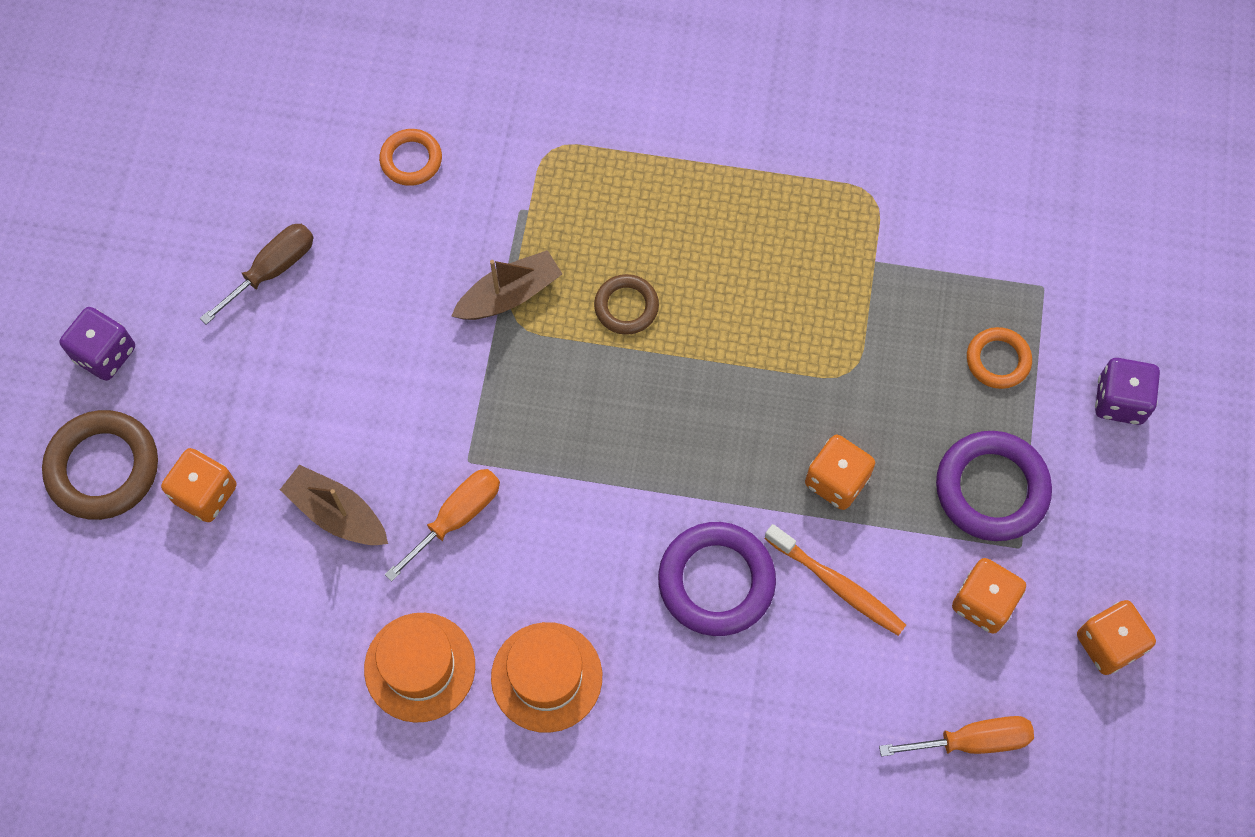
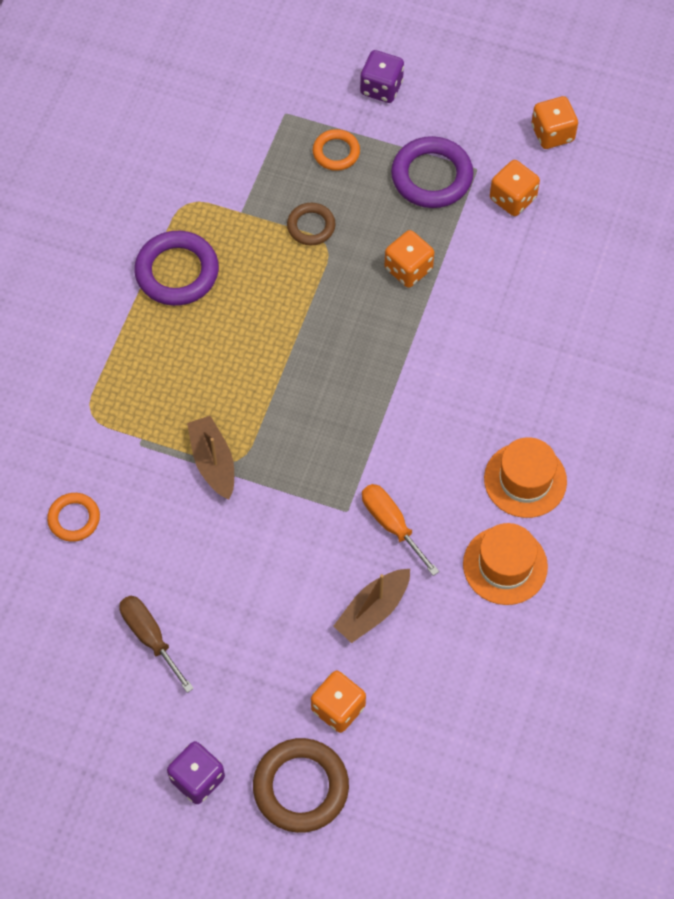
camera: 80 degrees left, 5 degrees down
(626, 307) = (241, 382): brown ring -> brown ring (311, 226)
(716, 581) = (471, 358): purple ring -> purple ring (177, 272)
(837, 585) = (486, 283): orange toothbrush -> none
(972, 741) = (607, 225): orange screwdriver -> none

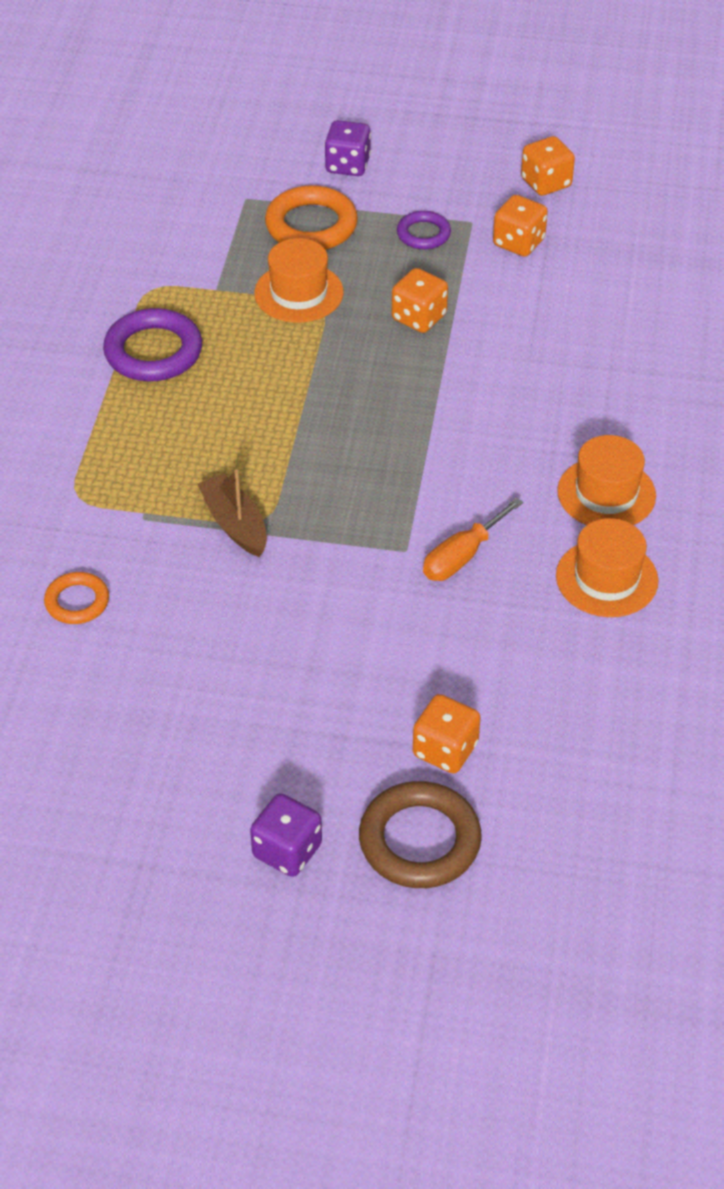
camera: 10 degrees left, 15 degrees down
(150, 637) = (195, 709): brown screwdriver -> none
(311, 226) = (299, 293): brown ring -> orange hat
(336, 152) = (311, 225): orange ring -> orange ring, size x1.71
(373, 610) = (462, 644): brown boat -> none
(391, 524) = (462, 556): orange screwdriver -> orange screwdriver turned 90 degrees counterclockwise
(432, 176) = (423, 234): purple ring -> purple ring, size x0.58

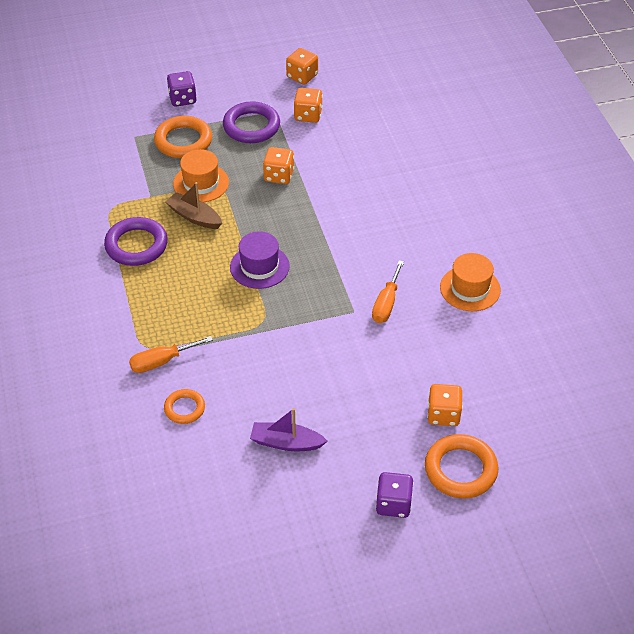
camera: 25 degrees left, 0 degrees up
(86, 525) = (161, 362): none -> orange screwdriver
(188, 703) = (286, 443): none -> purple boat
(235, 524) = (248, 330): brown boat -> brown boat (194, 217)
(308, 439) = (259, 266): none -> purple hat
(419, 840) = (460, 470): brown ring -> orange ring
(423, 234) = (251, 126): purple ring -> purple ring, size x1.71
(606, 493) = (441, 242): orange hat -> none

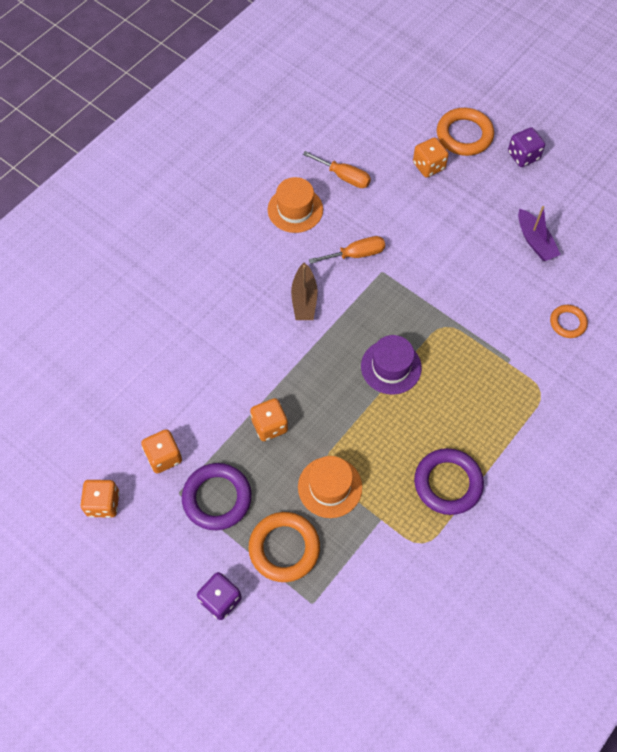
camera: 125 degrees left, 15 degrees up
(161, 362) = (543, 369): orange screwdriver -> orange screwdriver (344, 177)
(194, 217) = (376, 460): brown boat -> brown boat (304, 299)

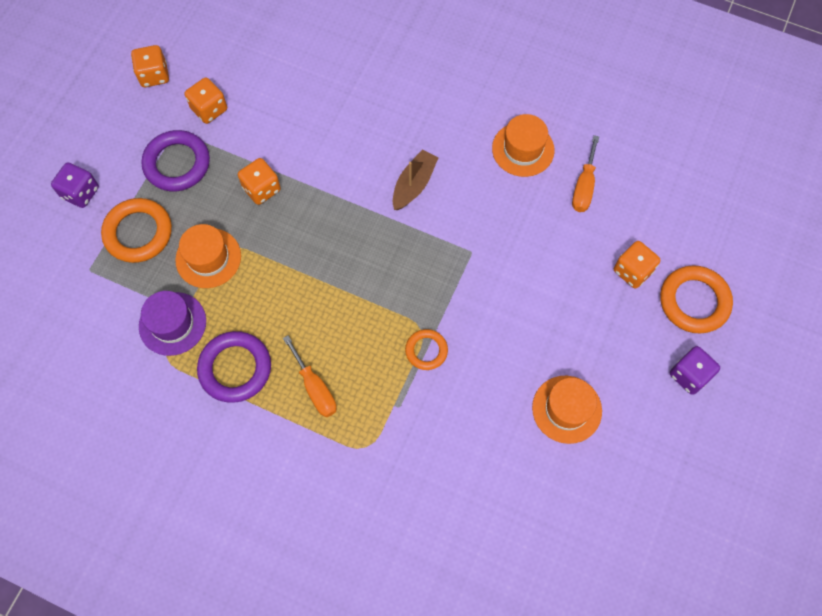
camera: 75 degrees right, 5 degrees up
(304, 299) = (414, 185): brown boat -> brown boat turned 135 degrees clockwise
(356, 254) = (485, 221): orange screwdriver -> orange screwdriver (315, 388)
(391, 367) = (356, 286): purple hat -> purple hat (172, 323)
(535, 241) = (566, 409): purple boat -> orange hat
(567, 323) = (464, 464): orange ring -> orange ring (426, 350)

